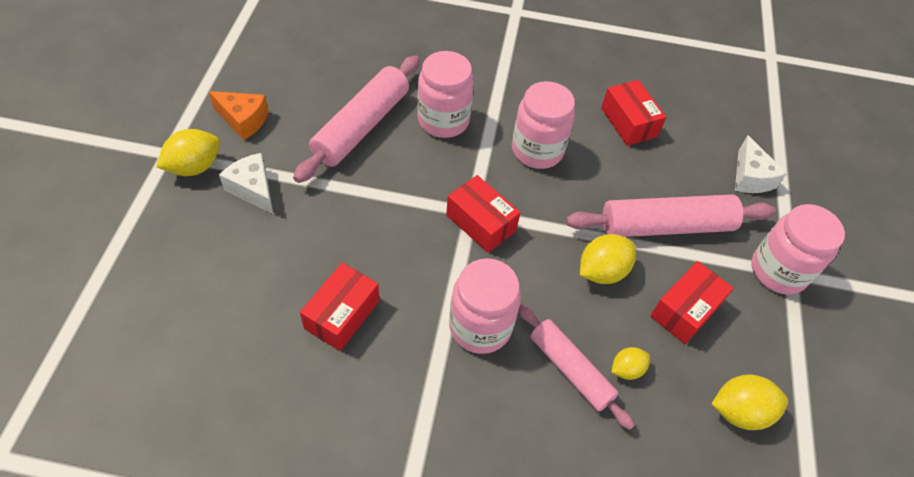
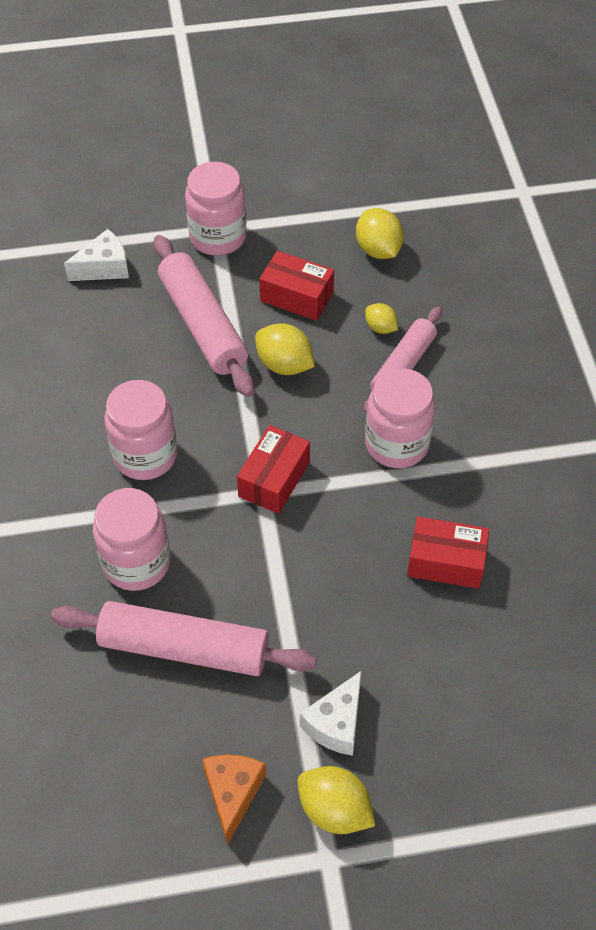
camera: 105 degrees left, 0 degrees up
(628, 122) = (63, 380): red box -> none

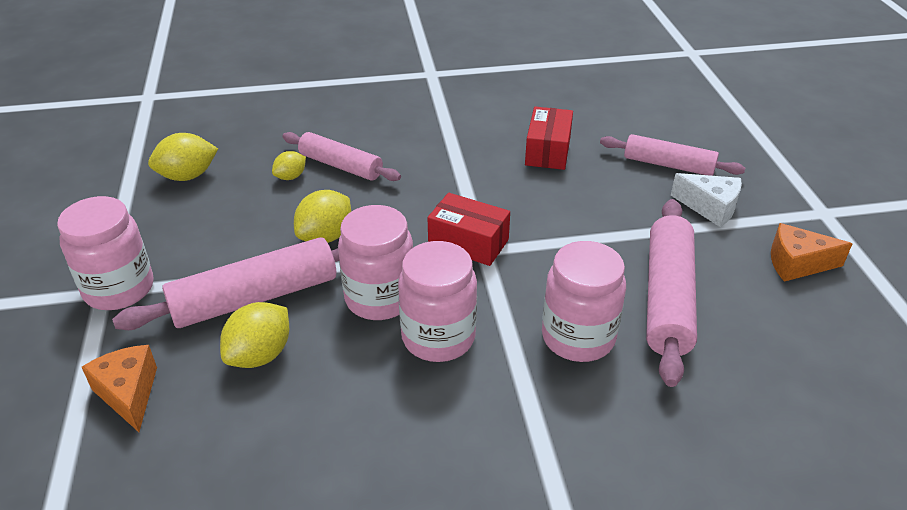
camera: 90 degrees left, 15 degrees down
(104, 267) = (128, 394): white cheese -> orange cheese
(297, 297) = (234, 228): red box -> none
(334, 810) = (784, 209): yellow lemon -> yellow lemon (260, 355)
(397, 444) = (429, 171): pink jar -> pink jar (380, 298)
(424, 693) = (668, 165): none -> pink rolling pin

